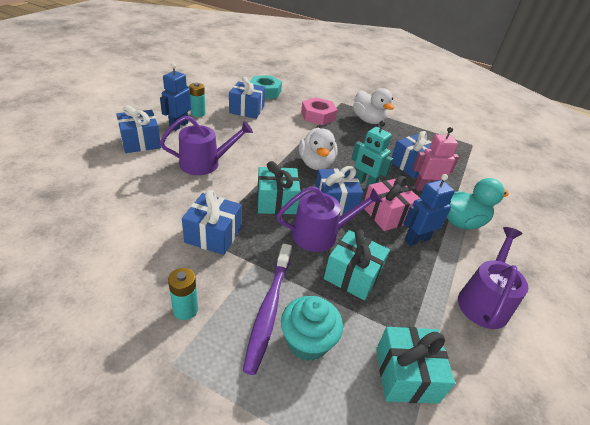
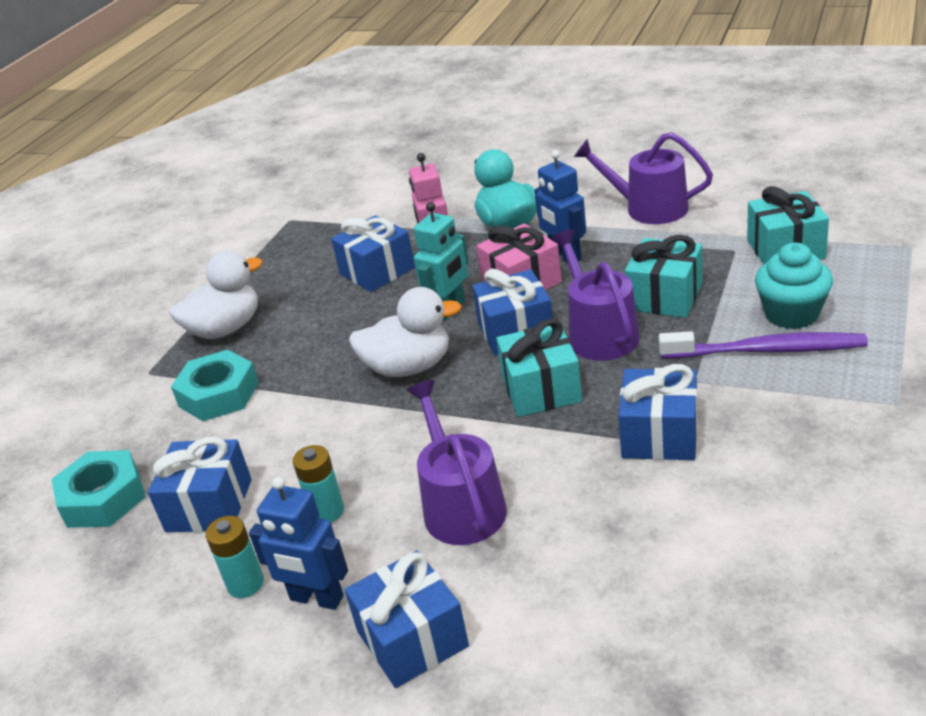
camera: 85 degrees left, 5 degrees down
(185, 310) = (816, 418): turquoise battery -> turquoise battery (327, 511)
(318, 116) = (219, 394): pink nut -> turquoise nut

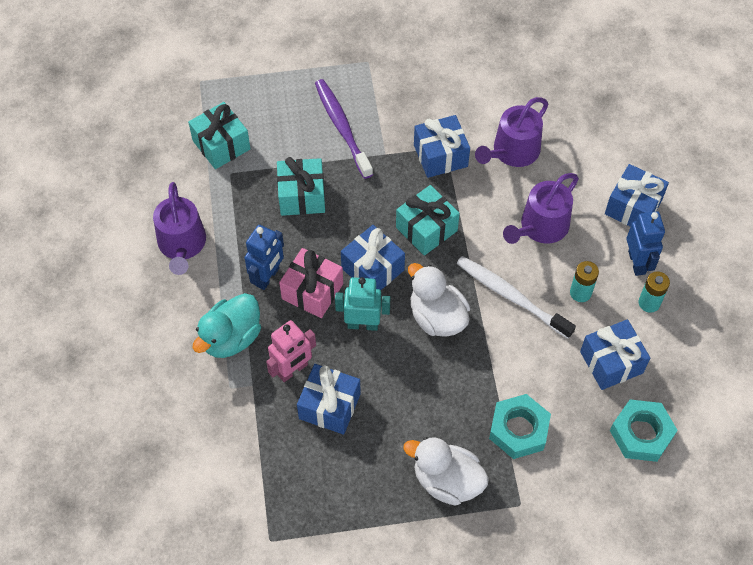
camera: 125 degrees left, 25 degrees up
(381, 439) = (511, 296): none -> white toothbrush
(599, 333) = (357, 219): purple watering can -> purple watering can (512, 152)
(791, 314) = (299, 124): turquoise cupcake -> none

